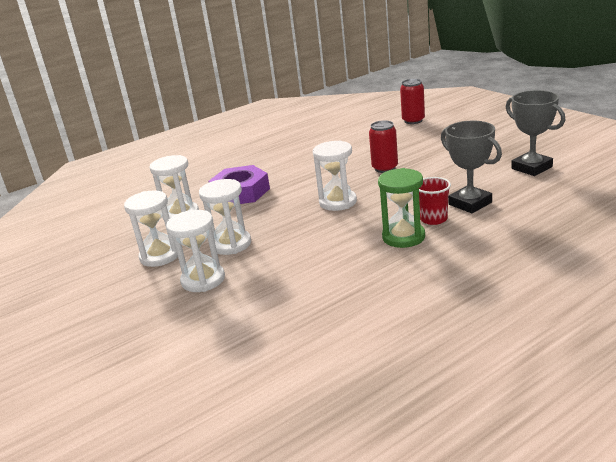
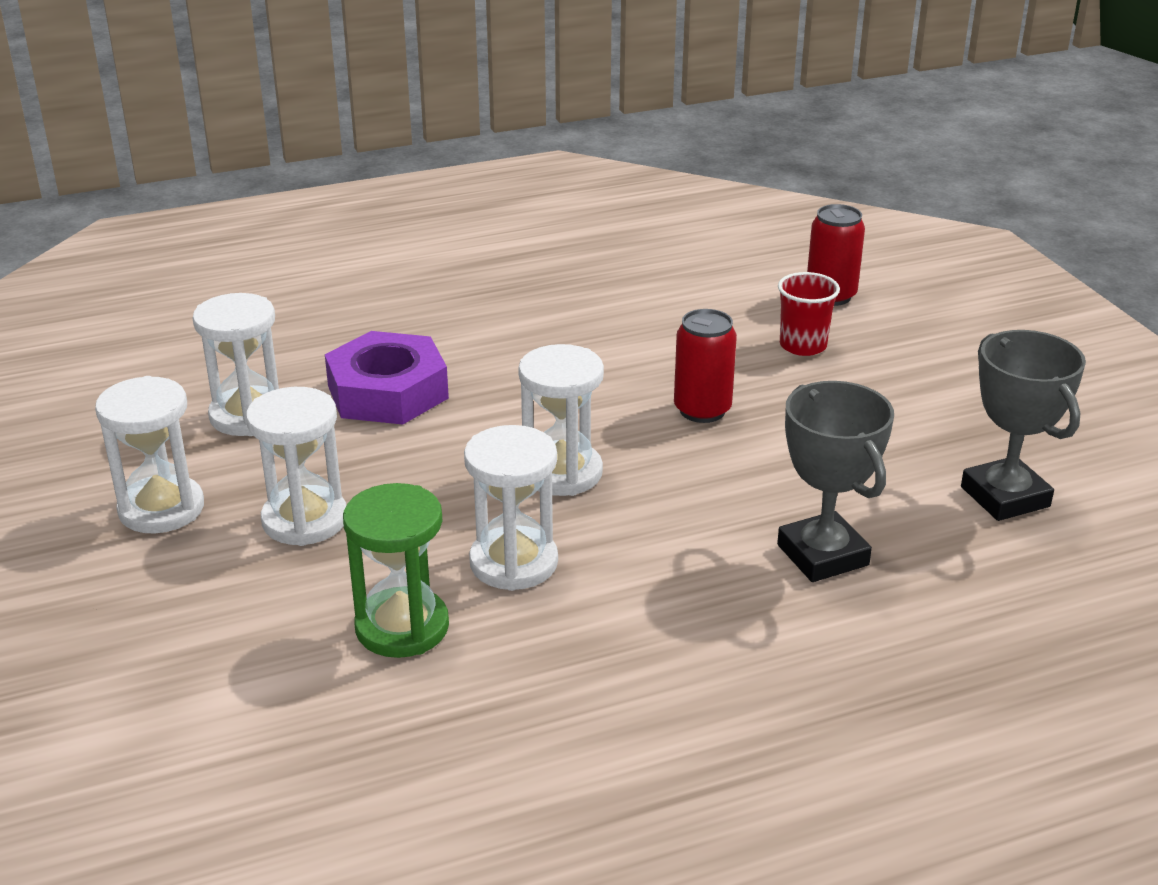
camera: 10 degrees right, 5 degrees up
(203, 280) = (211, 592): white hourglass -> white hourglass (513, 563)
(403, 237) = (642, 602): green hourglass -> green hourglass (402, 627)
(433, 219) = (727, 574): red cup -> red cup (803, 345)

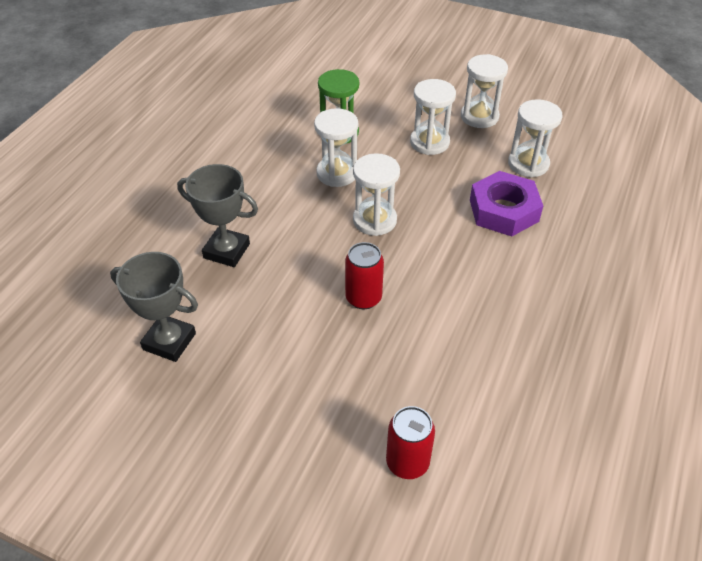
camera: 135 degrees right, 15 degrees up
(803, 345) = (370, 391): red cup -> none

